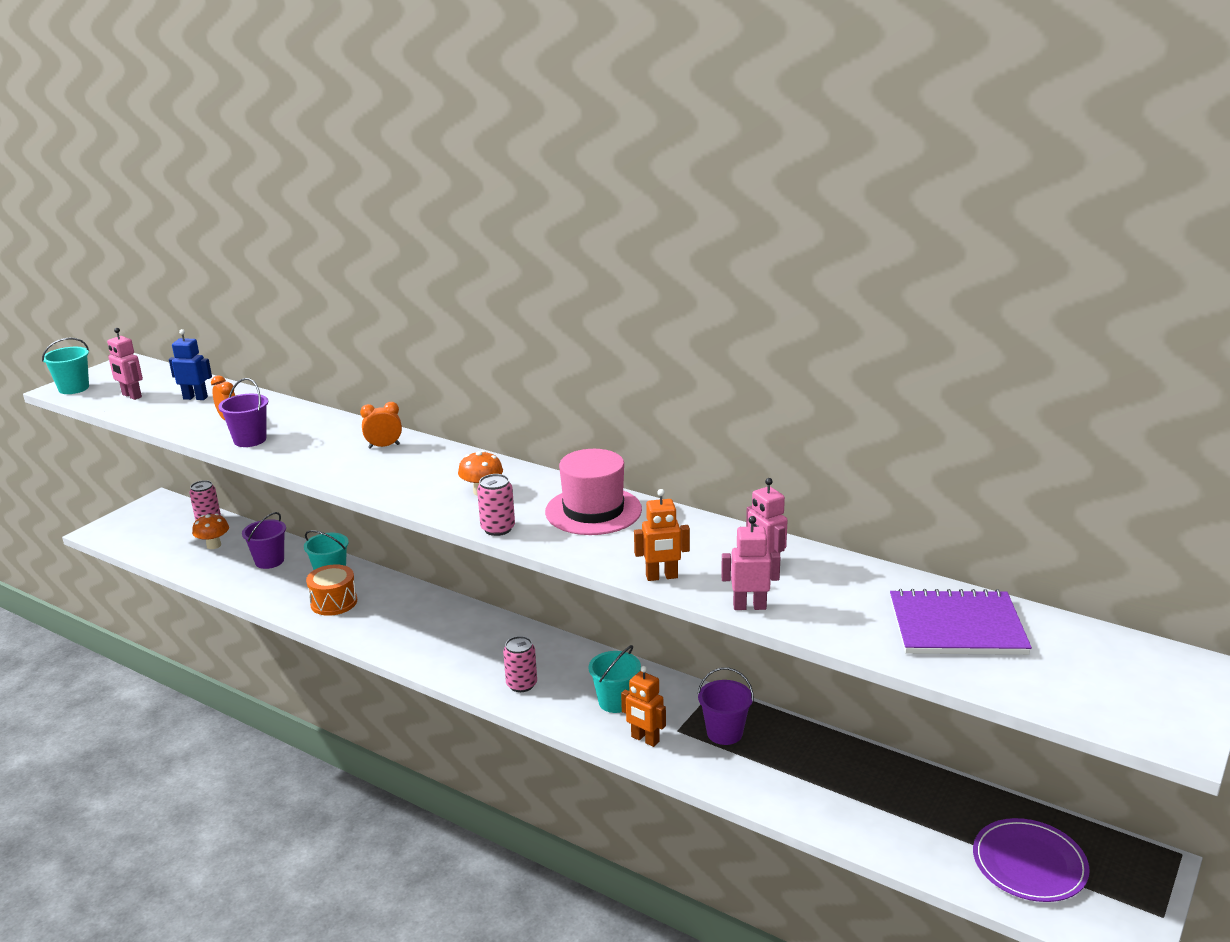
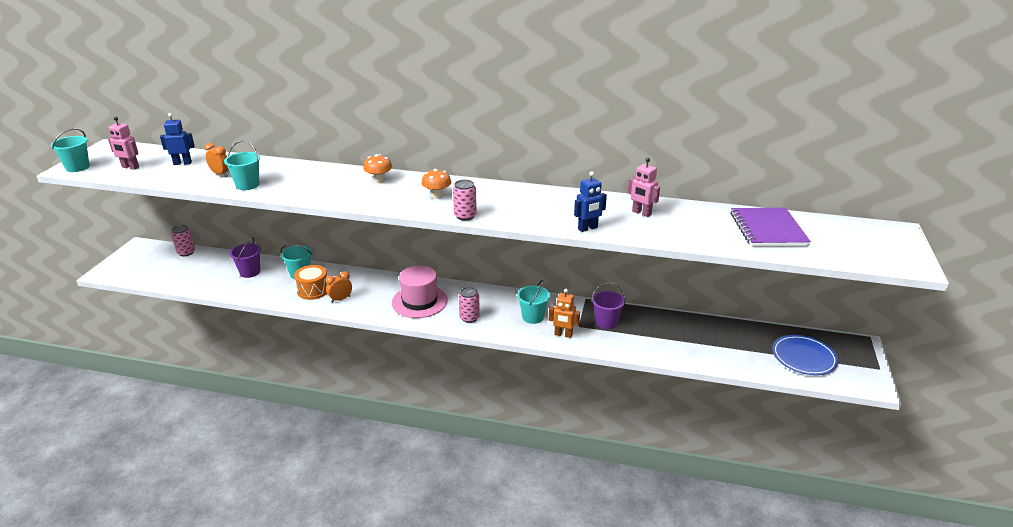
camera: 20 degrees left, 5 degrees up
(214, 545) = (201, 268): orange mushroom -> orange mushroom (379, 180)
(250, 440) = (247, 185): purple bucket -> turquoise bucket
(384, 446) = (348, 177): orange clock -> orange clock (340, 299)
(593, 511) = (516, 197): pink hat -> pink hat (419, 301)
(662, 577) = (588, 228): orange robot -> blue robot
(749, 606) = (650, 236): pink robot -> none
(956, 626) = (768, 229): purple notebook -> purple notebook turned 75 degrees counterclockwise
(1029, 863) = (804, 357): purple plate -> blue plate

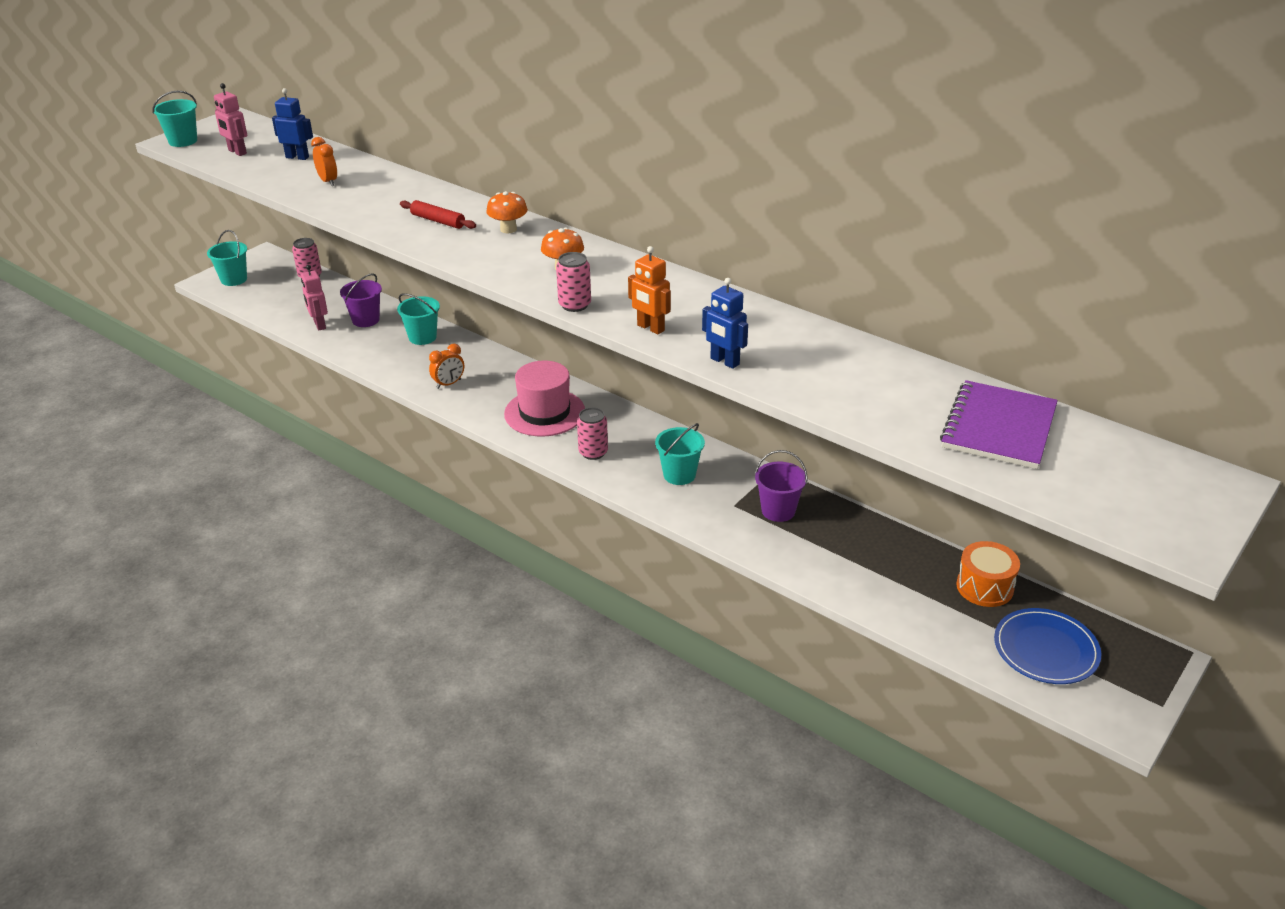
camera: 25 degrees right, 5 degrees up
(247, 185) = (347, 203): turquoise bucket -> turquoise bucket (234, 279)
(313, 290) = (424, 363): orange drum -> orange drum (984, 587)
(325, 184) = (438, 221): none -> red rolling pin
(340, 299) = (449, 384): orange clock -> orange clock turned 150 degrees clockwise
(563, 335) = (703, 511): orange robot -> orange robot (650, 328)
(588, 228) = (724, 361): blue robot -> blue robot turned 45 degrees clockwise
(641, 213) = (825, 356): pink robot -> pink robot (319, 325)

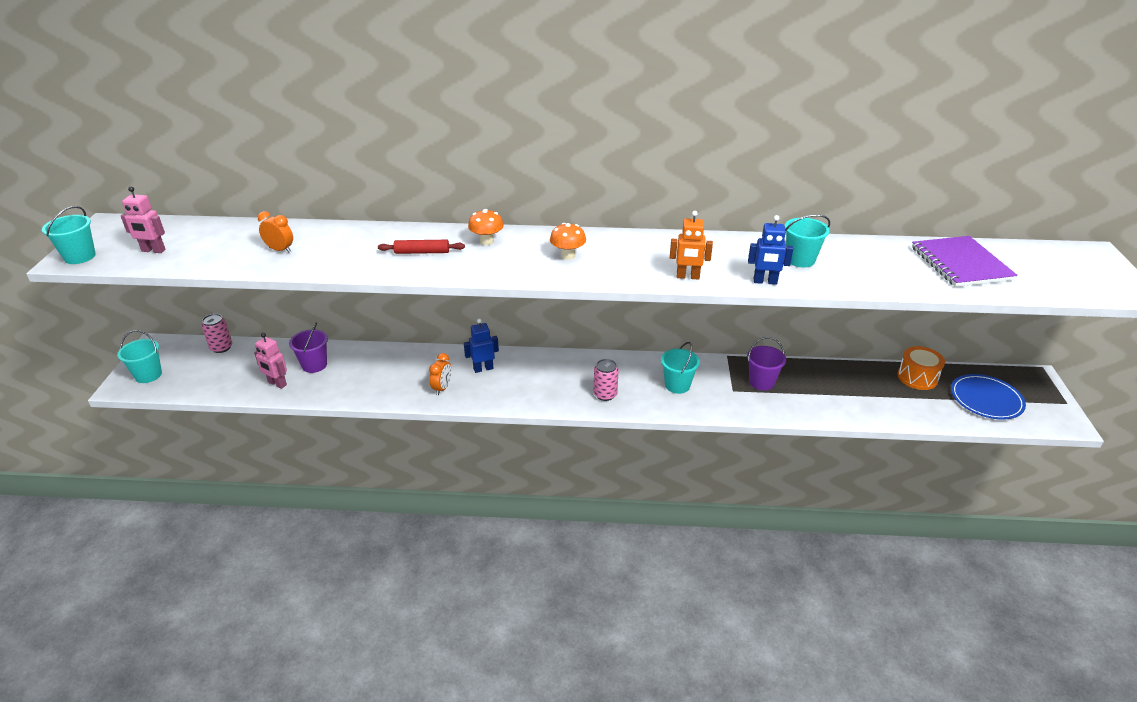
camera: 35 degrees left, 0 degrees up
(297, 157) = (221, 239): blue robot -> blue robot (483, 368)
(422, 337) = (379, 361): turquoise bucket -> turquoise bucket (800, 260)
(544, 412) = (538, 380): pink hat -> none
(574, 305) = (615, 279): pink can -> none

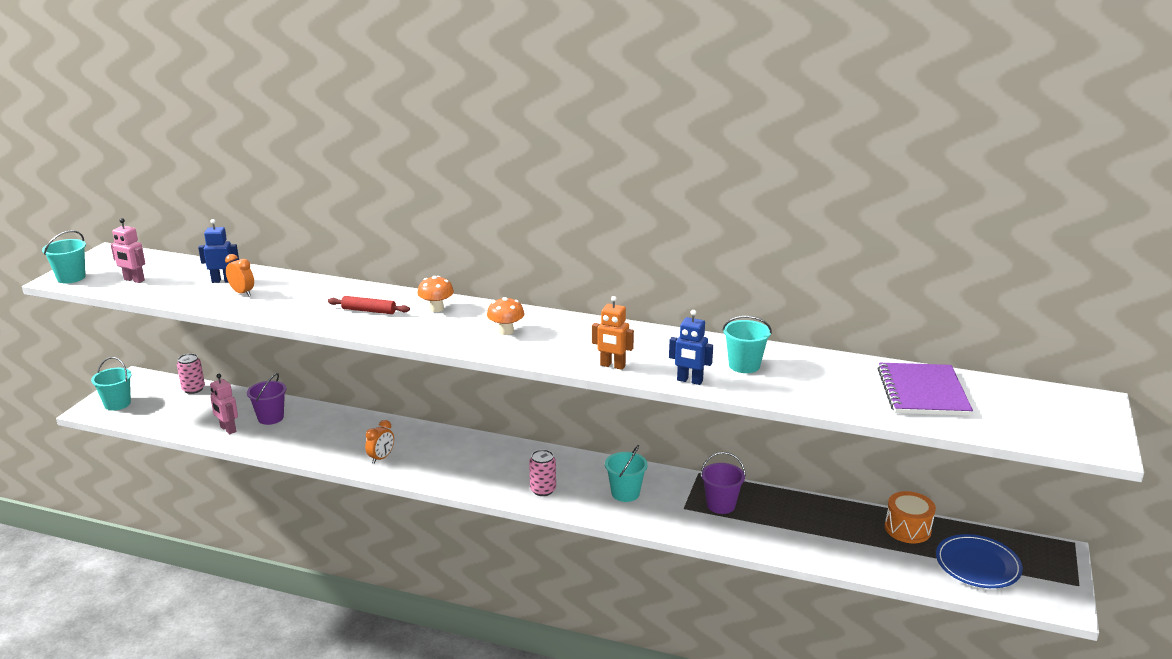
camera: 15 degrees right, 10 degrees down
(483, 368) = (432, 446): blue robot -> blue robot (223, 281)

